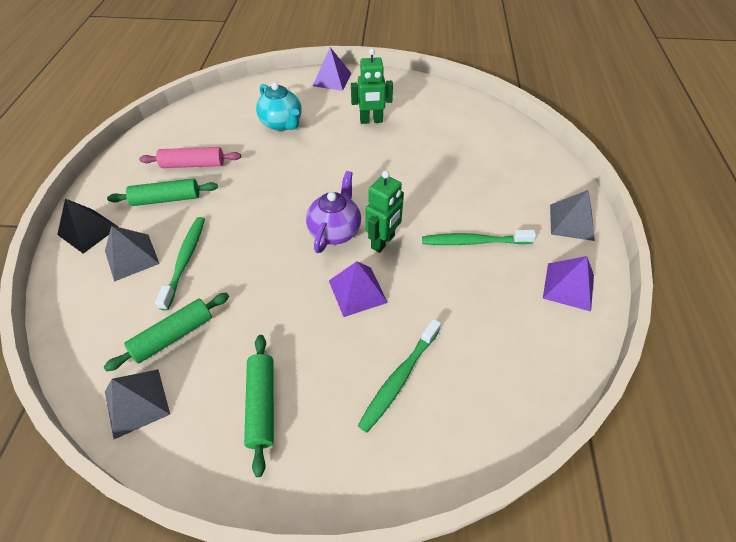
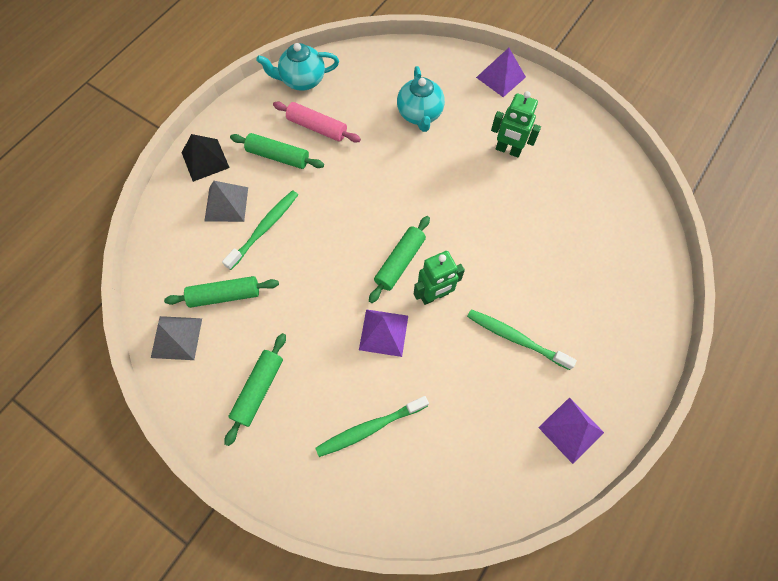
camera: 30 degrees right, 15 degrees up
(158, 137) = (302, 80): none -> turquoise teapot
(335, 231) = (400, 262): purple teapot -> green rolling pin
(571, 222) = (626, 368): grey pyramid -> none

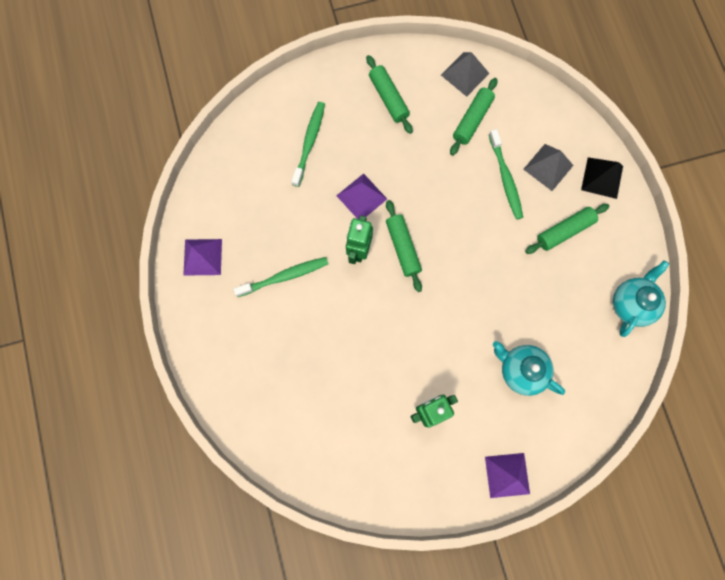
camera: 130 degrees right, 10 degrees up
(317, 127) = (570, 279): pink rolling pin -> none

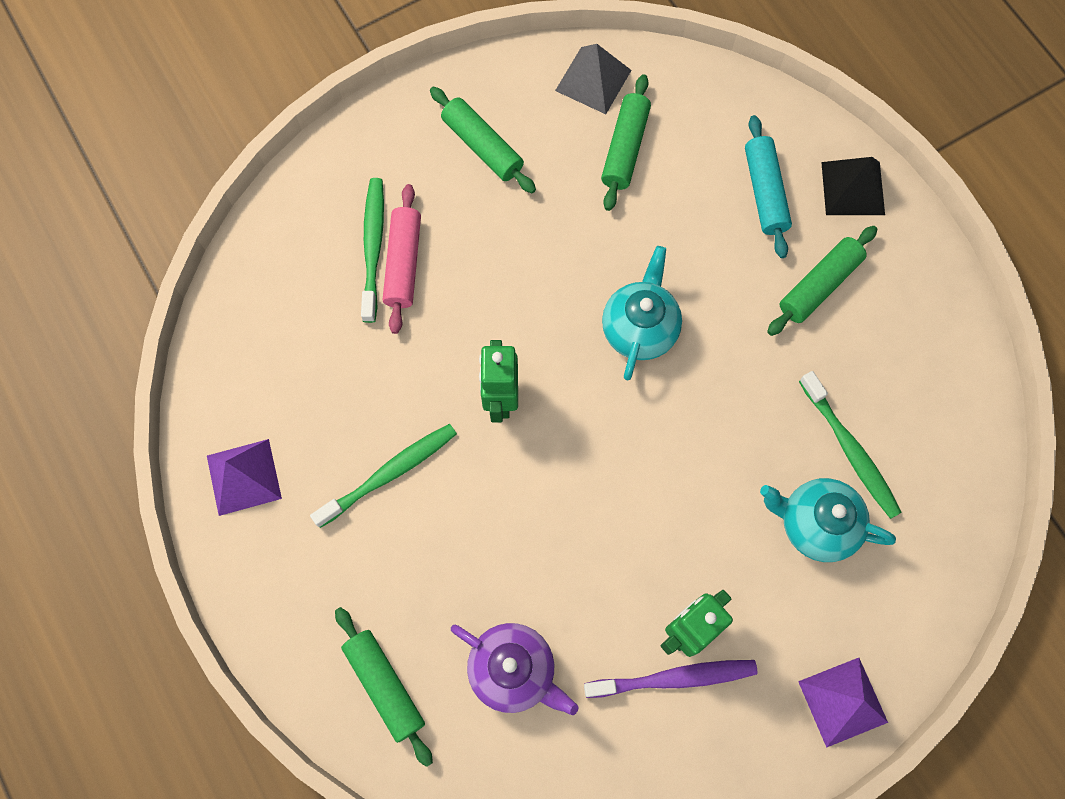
camera: 15 degrees left, 5 degrees down
(324, 156) = (403, 263): none -> pink rolling pin
(325, 406) = (513, 670): none -> purple teapot
(361, 197) = (481, 313): purple pyramid -> none
(403, 247) = (570, 377): green rolling pin -> green rolling pin (385, 685)
(414, 435) = (674, 678): none -> purple toothbrush
(505, 178) = (703, 226): green toothbrush -> green toothbrush (850, 450)
(548, 167) = (764, 192): grey pyramid -> turquoise rolling pin
(631, 303) = (956, 372): turquoise teapot -> turquoise teapot (639, 328)

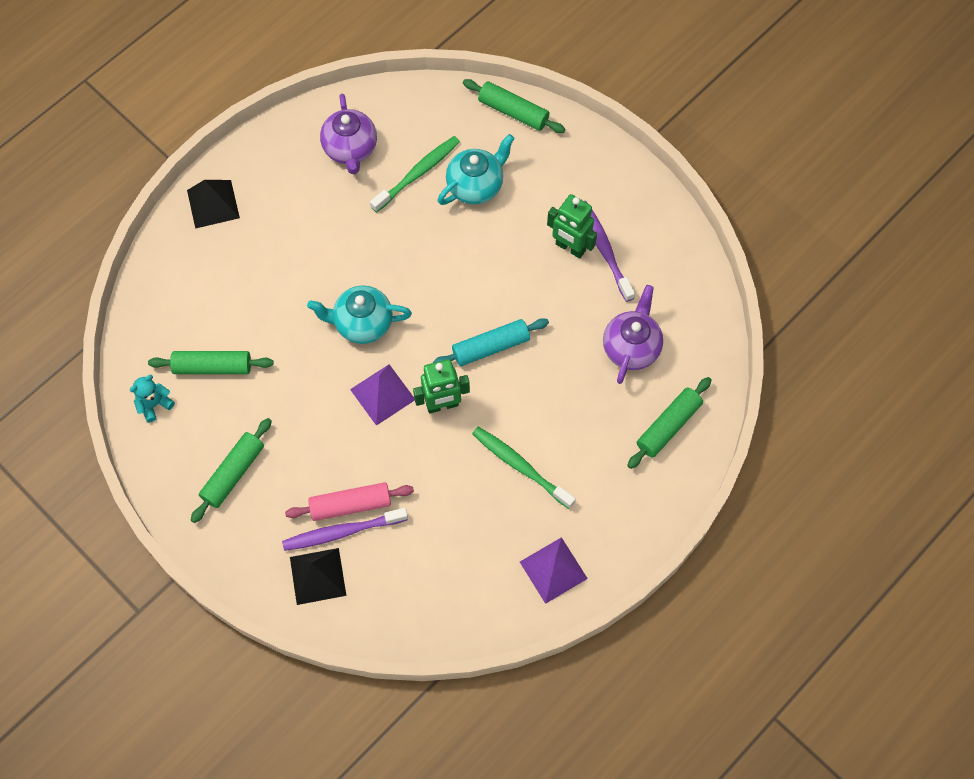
camera: 105 degrees left, 5 degrees down
(329, 210) = (317, 576): none -> black pyramid
(373, 247) = (342, 532): green toothbrush -> purple toothbrush
(593, 80) = (154, 404): grey pyramid -> turquoise teddy bear
(764, 192) = (229, 261): turquoise rolling pin -> turquoise rolling pin (491, 347)
(815, 524) = (476, 185): turquoise teapot -> turquoise teapot turned 135 degrees counterclockwise
(819, 285) = (298, 212): green rolling pin -> green rolling pin (513, 111)
(842, 701) = (587, 151): purple pyramid -> purple pyramid (382, 394)
(905, 371) = (350, 149): none -> purple teapot

